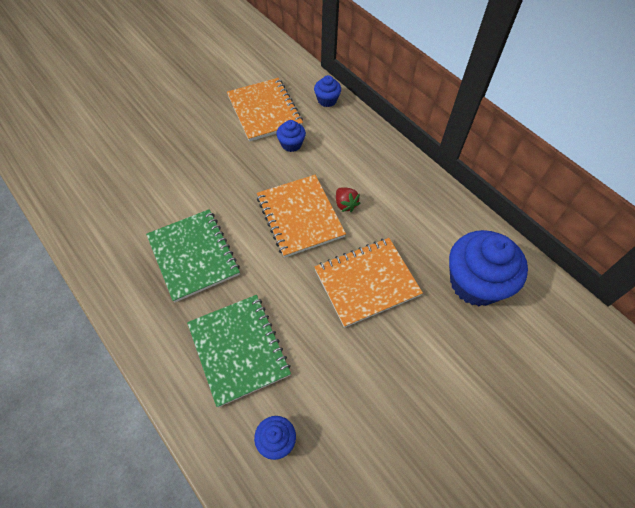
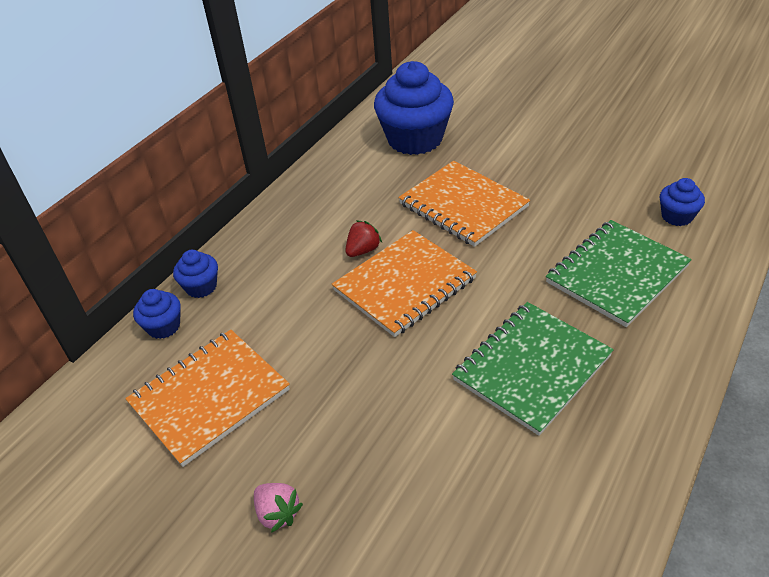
camera: 105 degrees left, 15 degrees down
(181, 123) = (278, 513): none -> pink strawberry
(291, 144) = (276, 337): blue cupcake -> blue cupcake (201, 287)

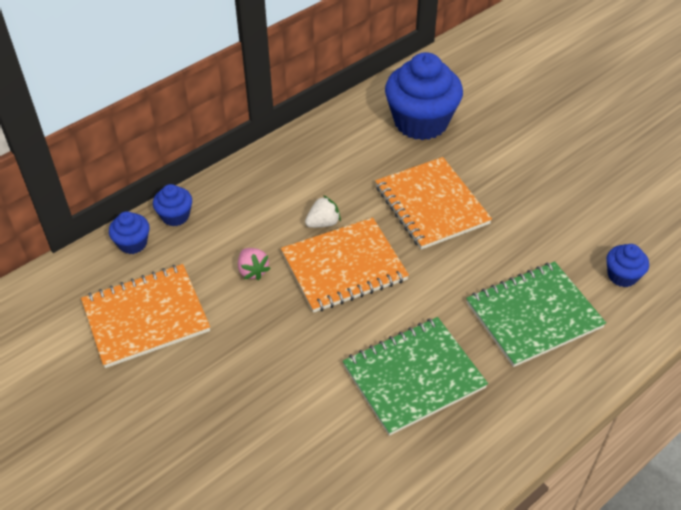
camera: 15 degrees right, 5 degrees up
(278, 513) = (161, 428): pink strawberry -> pink strawberry (253, 271)
(363, 250) = (323, 223): red strawberry -> white strawberry

